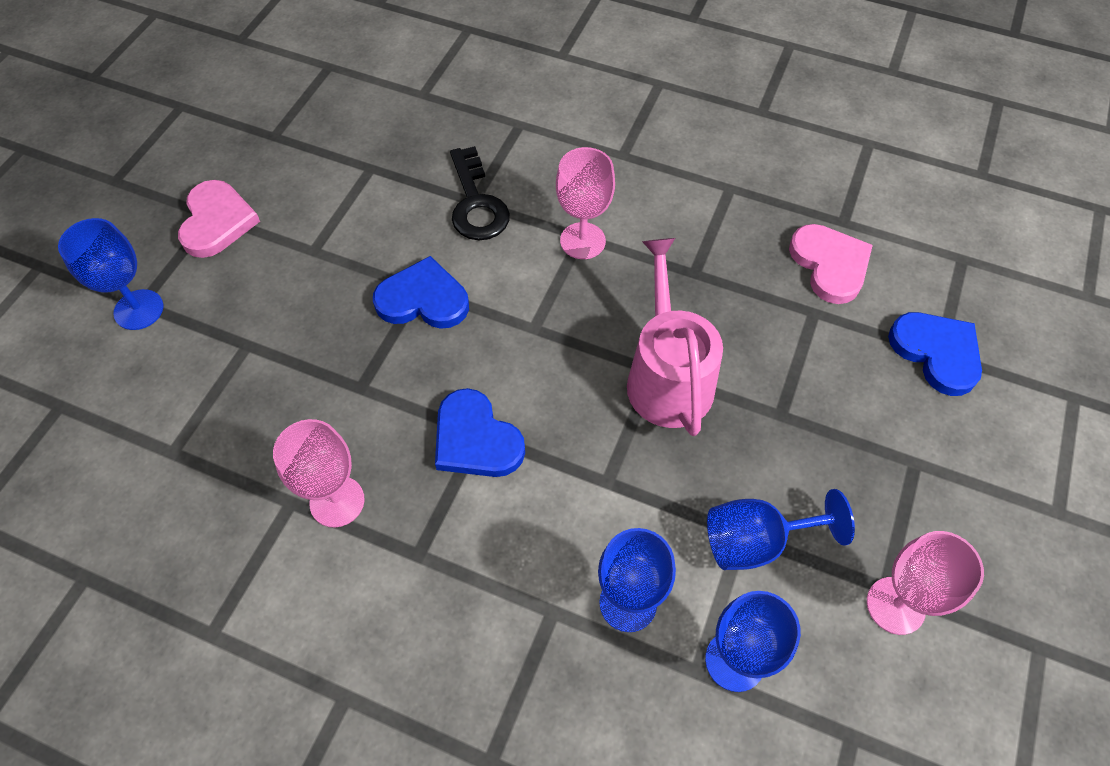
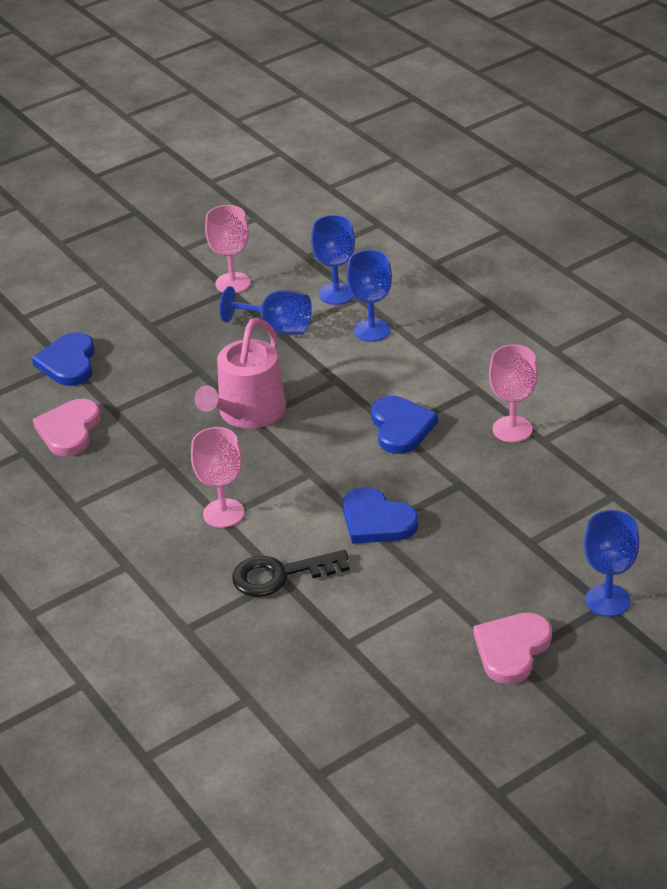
camera: 145 degrees left, 20 degrees down
(476, 203) = (281, 575): black key -> black key turned 120 degrees counterclockwise

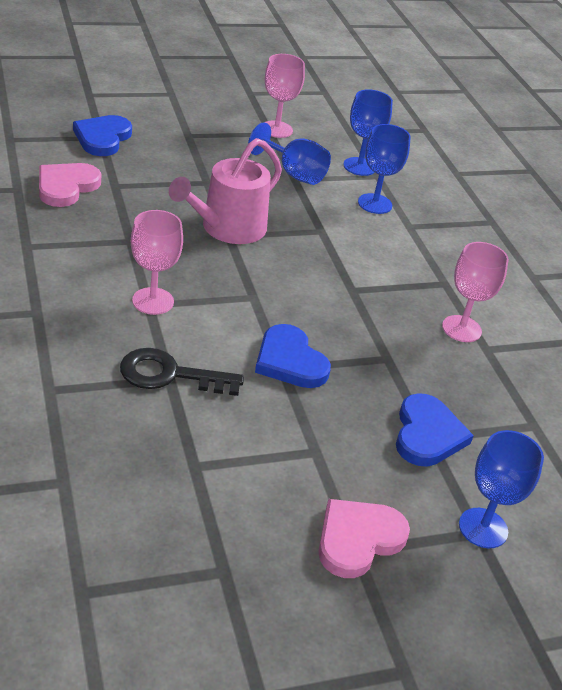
camera: 10 degrees right, 0 degrees up
(401, 427) = (358, 289): blue heart -> blue heart (427, 434)

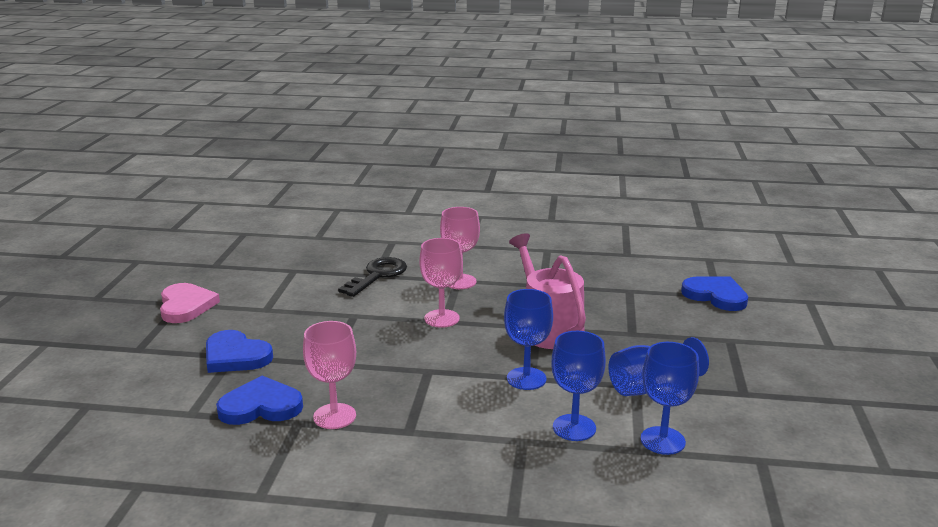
camera: 120 degrees right, 15 degrees down
(66, 186) = (628, 271): pink heart -> none
(276, 129) = (754, 399): pink goblet -> pink goblet (442, 318)
(290, 361) = (358, 319): blue heart -> blue heart (261, 406)
(483, 528) = (138, 352): blue goblet -> blue goblet (526, 379)

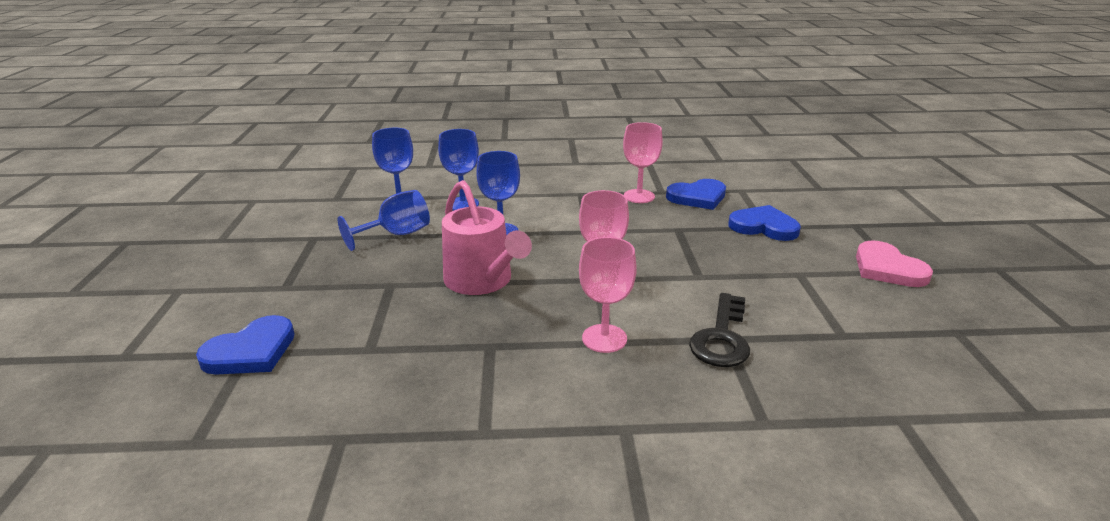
camera: 170 degrees right, 5 degrees up
(715, 296) = (251, 351): blue heart -> blue heart turned 75 degrees counterclockwise

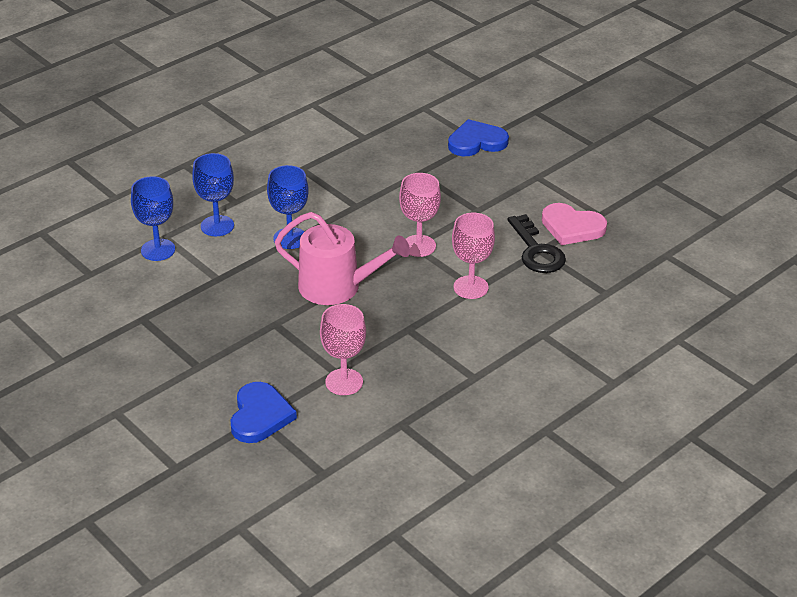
camera: 40 degrees left, 10 degrees up
(396, 234) = (209, 281): blue goblet -> none
(639, 196) = (352, 150): pink goblet -> pink goblet (344, 382)
(697, 197) = (399, 131): blue heart -> none
(887, 268) = (585, 146): pink heart -> pink heart (572, 227)

